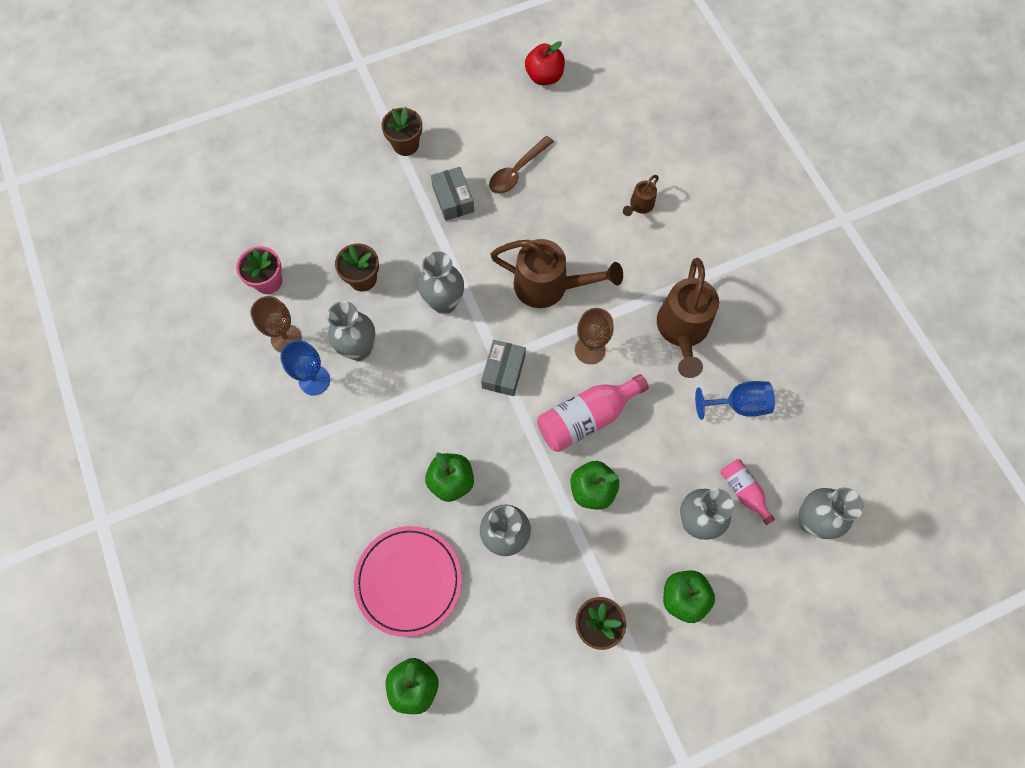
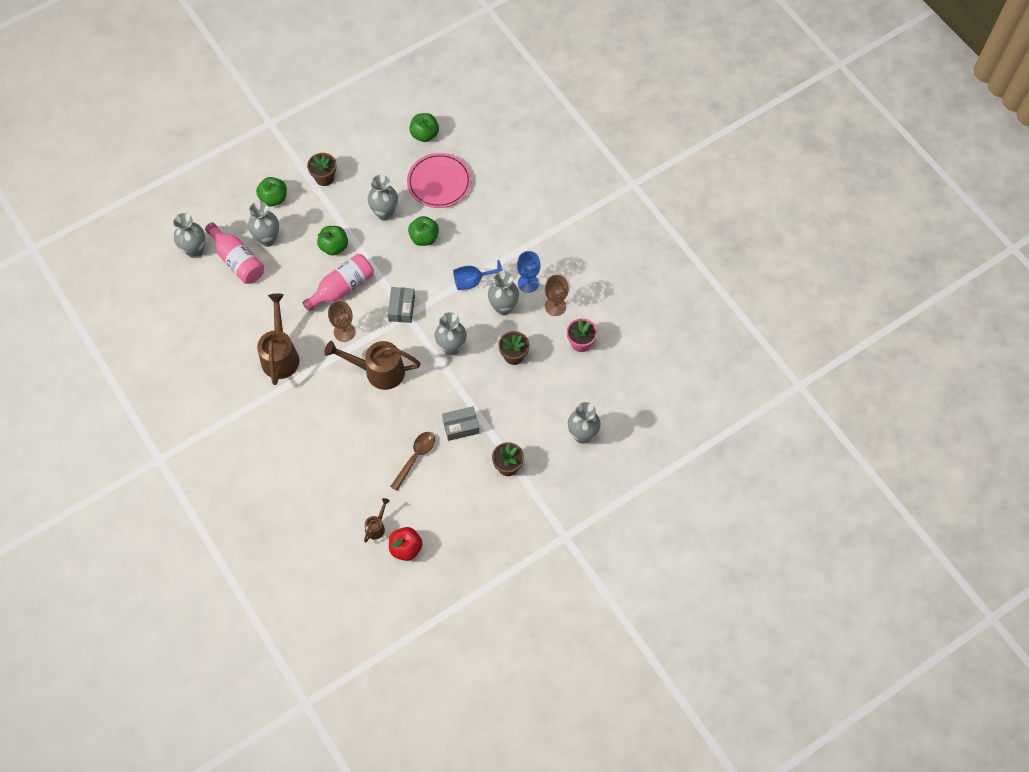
camera: 170 degrees right, 5 degrees down
(304, 166) = (582, 435): none -> grey vase
(453, 199) = (461, 426): grey box -> grey box turned 75 degrees counterclockwise
(639, 206) = (317, 444): brown watering can -> brown watering can (376, 527)
(738, 405) = (240, 312): blue goblet -> blue goblet (472, 281)
(743, 491) = (237, 260): pink bottle -> pink bottle, size x1.73

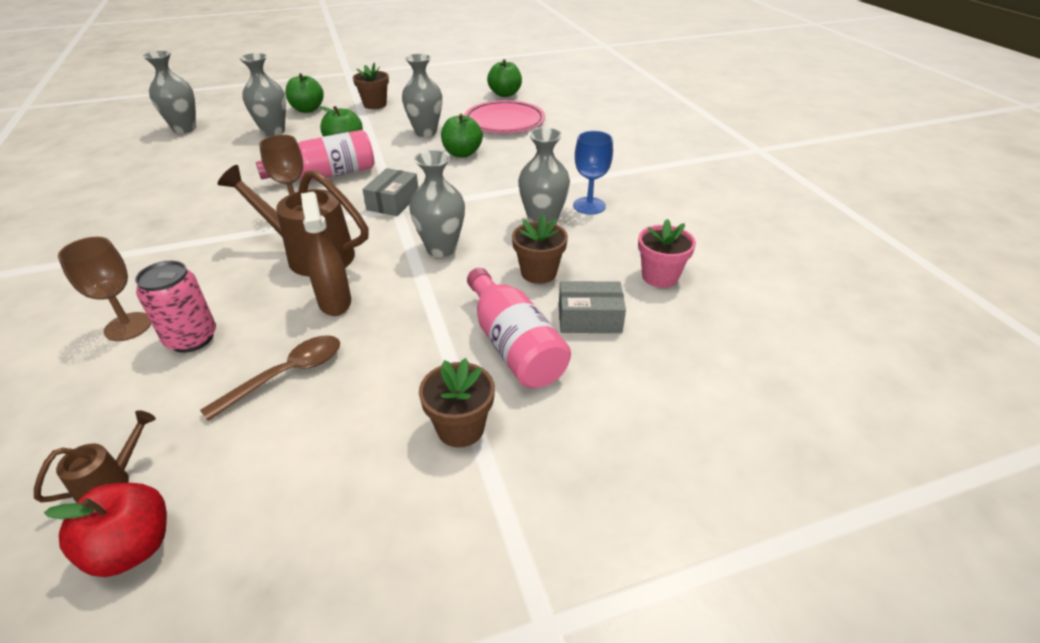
camera: 15 degrees right, 25 degrees down
(237, 260) = (223, 140): pink bottle -> pink bottle (514, 345)
(280, 355) = (189, 217): brown watering can -> none
(354, 448) = (192, 339): none -> pink can
(412, 405) = (335, 302): none -> brown spray bottle
(461, 426) = (400, 345): grey box -> grey box (589, 318)
(472, 281) = (508, 194): blue goblet -> none
(555, 306) = (625, 232): brown goblet -> brown goblet (128, 326)
(582, 435) = (639, 406): grey vase -> none

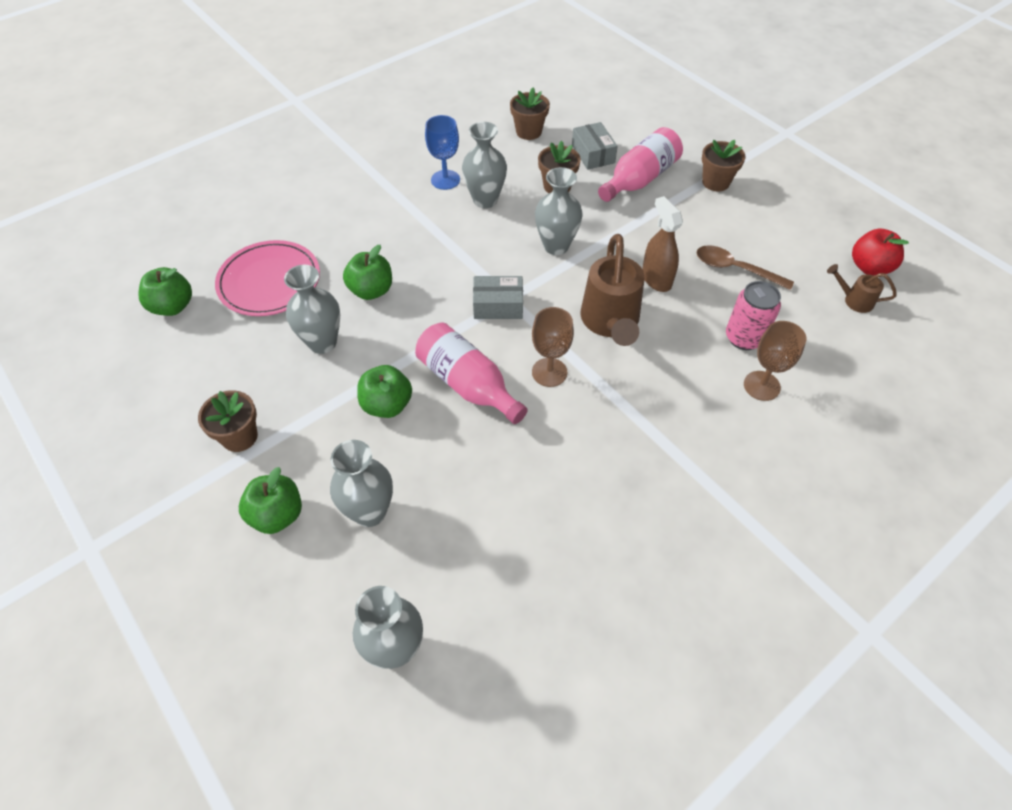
camera: 110 degrees left, 15 degrees up
(335, 302) = (656, 279): brown spray bottle -> brown spray bottle turned 105 degrees clockwise
(660, 276) = (528, 132): pink flower pot -> brown flower pot

